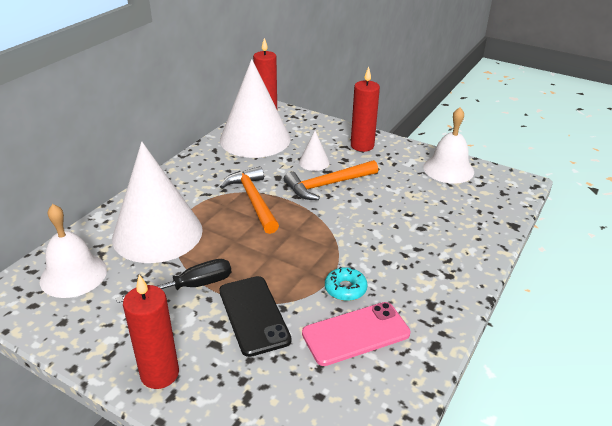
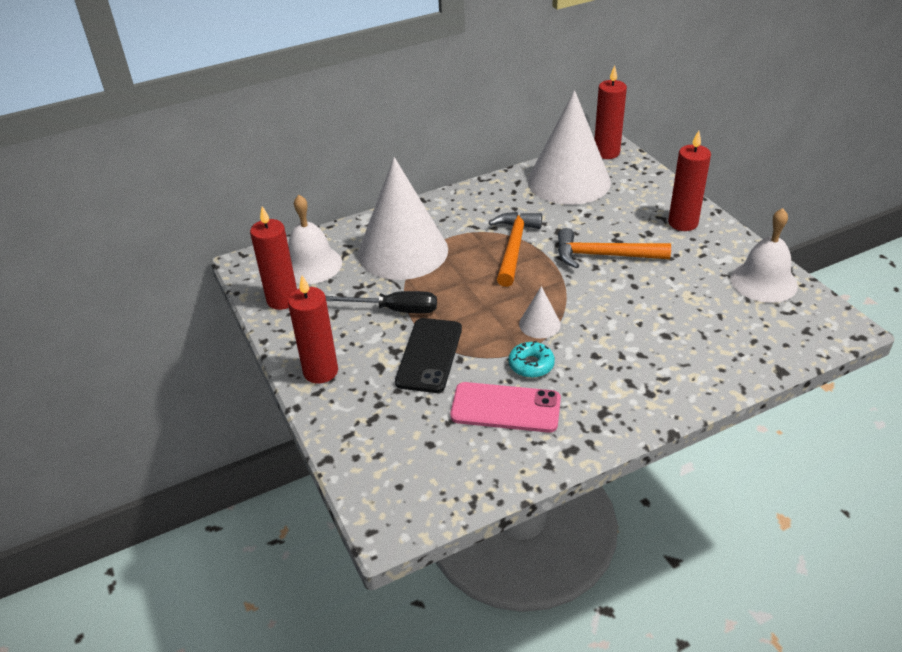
camera: 35 degrees right, 5 degrees up
(65, 319) = (282, 300): none -> red candle
(314, 162) = (611, 226): white cone -> white cone (539, 324)

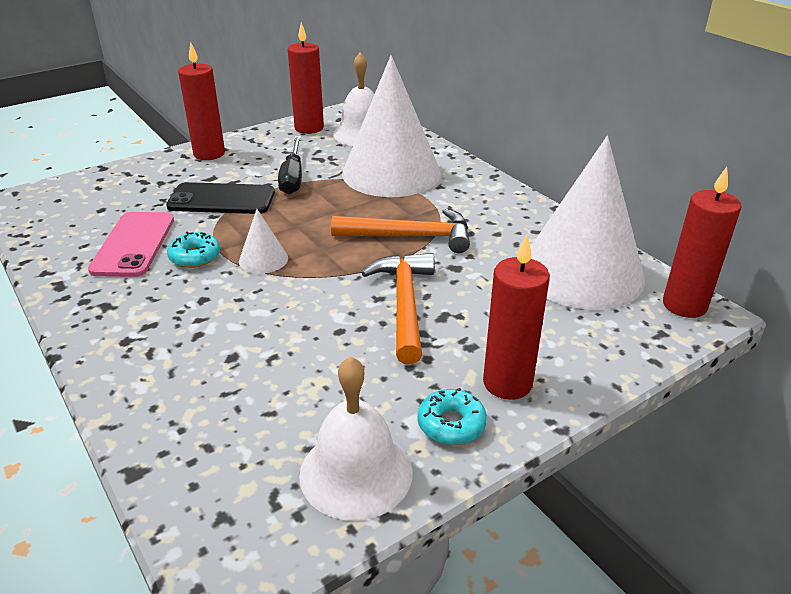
camera: 80 degrees right, 5 degrees down
(720, 246) = (451, 424): none -> turquoise donut

